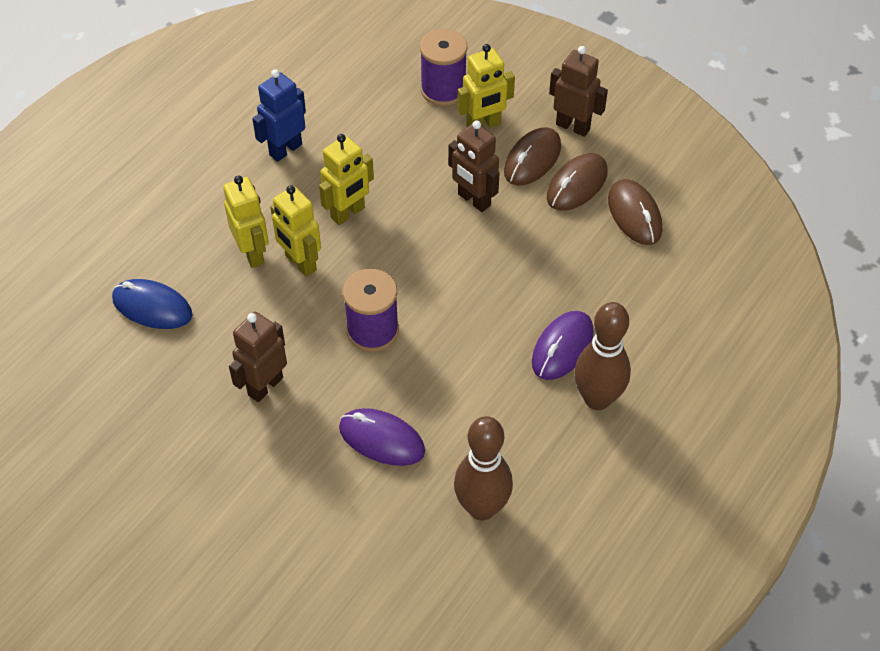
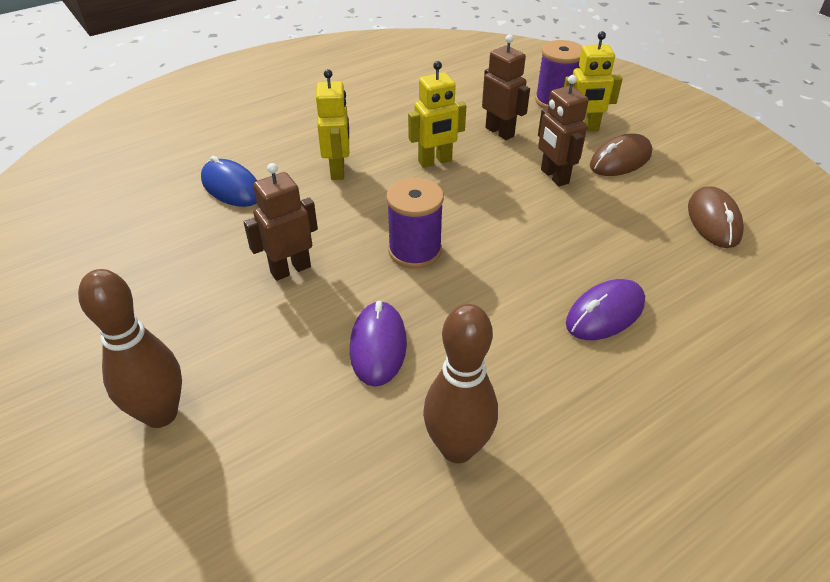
camera: 20 degrees right, 10 degrees down
(285, 149) = (403, 111): blue robot -> none
(300, 263) = (375, 186): yellow robot -> none
(381, 439) = (378, 346): purple mouse -> purple mouse turned 45 degrees clockwise
(573, 126) = (667, 145): brown robot -> brown robot (500, 132)
(576, 185) = (659, 186): brown mouse -> none
(597, 399) = (631, 372): brown bowling pin -> brown bowling pin (160, 414)

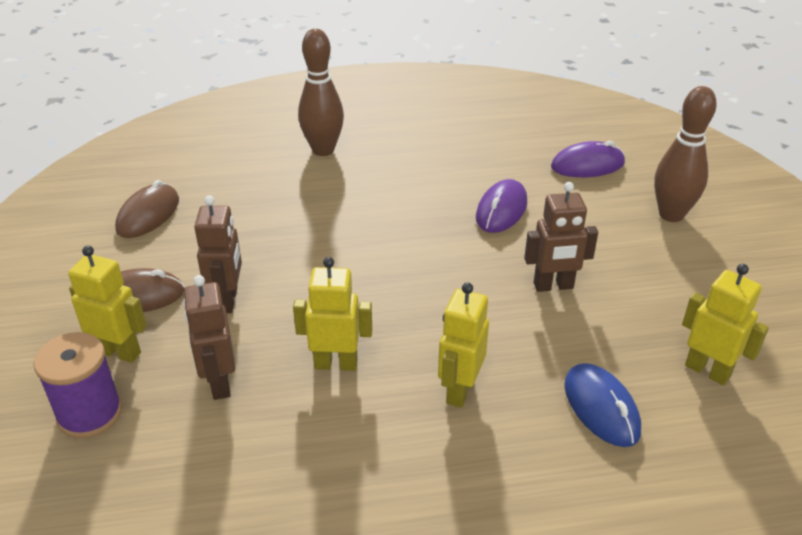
camera: 155 degrees left, 5 degrees down
(144, 235) = (707, 371): none -> yellow robot
(415, 251) = (430, 268): purple spool -> none
(457, 448) = (479, 151): brown bowling pin -> brown bowling pin (323, 150)
(605, 313) = (320, 183): purple mouse -> purple mouse (587, 165)

